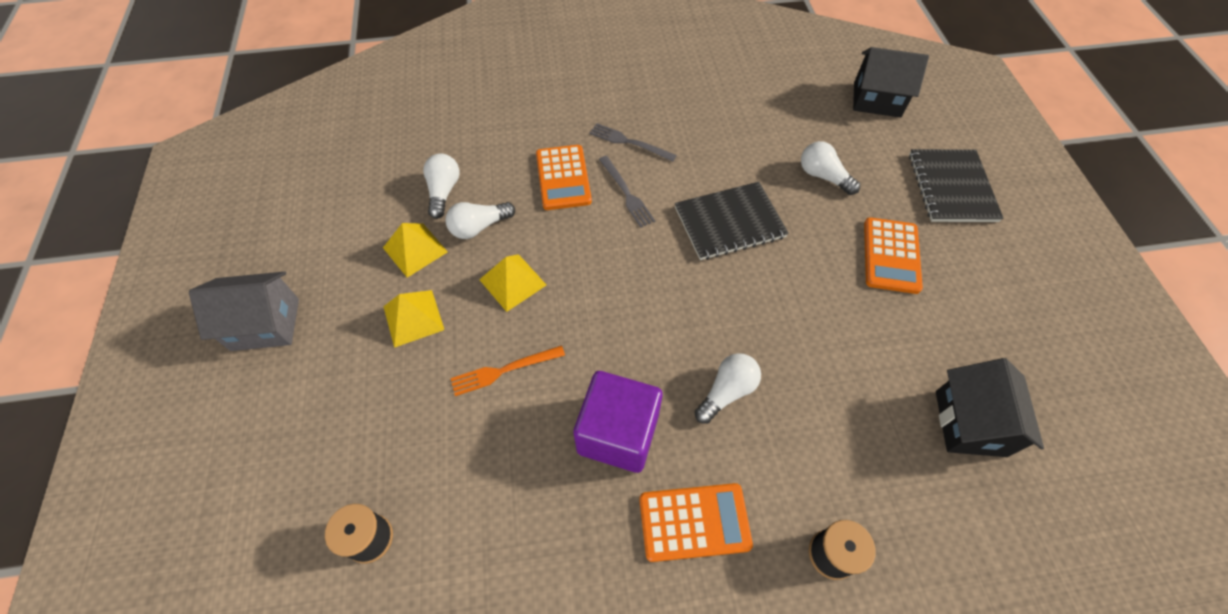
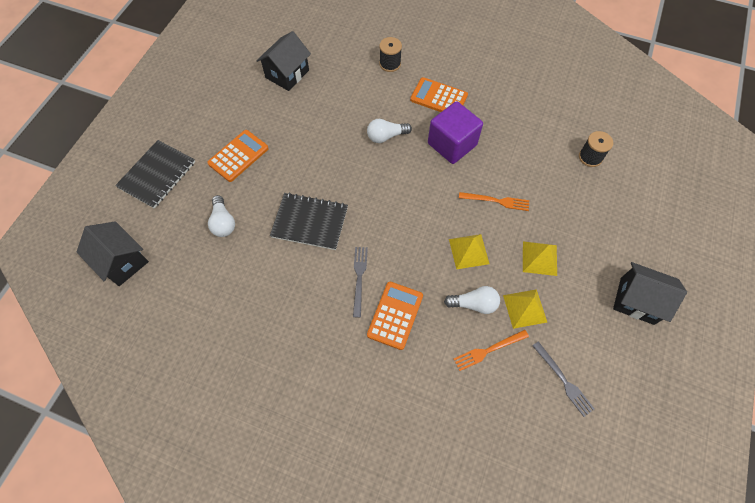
camera: 150 degrees left, 5 degrees up
(265, 324) = (637, 301): grey house -> black house
(443, 191) = (488, 350): white light bulb -> orange fork
(629, 142) = (328, 322): grey fork -> grey fork (563, 380)

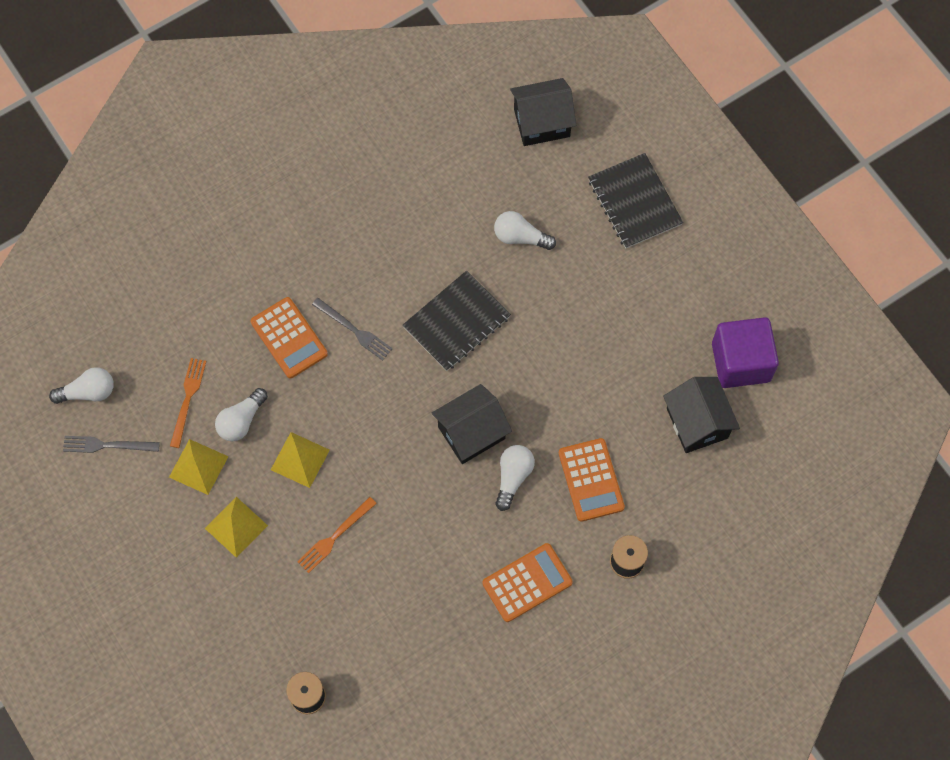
camera: 125 degrees right, 5 degrees up
(238, 156) = (602, 298): orange calculator -> orange calculator (591, 480)
(452, 144) = (446, 545): purple cube -> purple cube (740, 362)
(541, 426) = (88, 392): none -> white light bulb
(637, 301) = (117, 586): black house -> black house (471, 433)

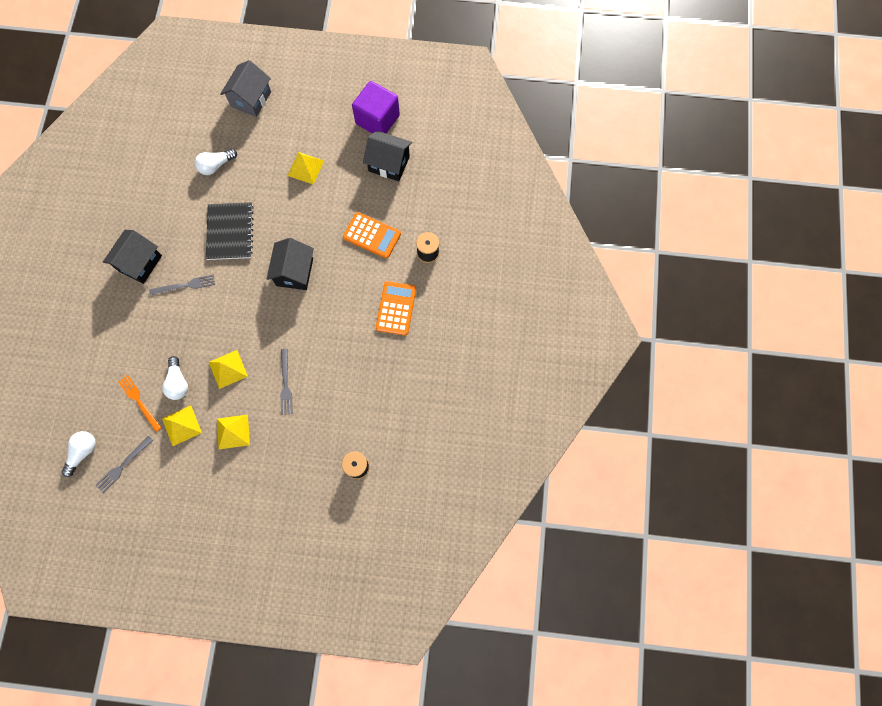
camera: 50 degrees left, 5 degrees up
(289, 338) = (157, 321): orange calculator -> none
(335, 536) = (285, 384): orange fork -> grey fork
(513, 477) = (336, 271): white light bulb -> none
(542, 122) = (166, 106): black house -> black house (140, 263)
(606, 335) = (305, 168): none -> yellow pyramid
(634, 202) = (251, 99): black notebook -> grey house

